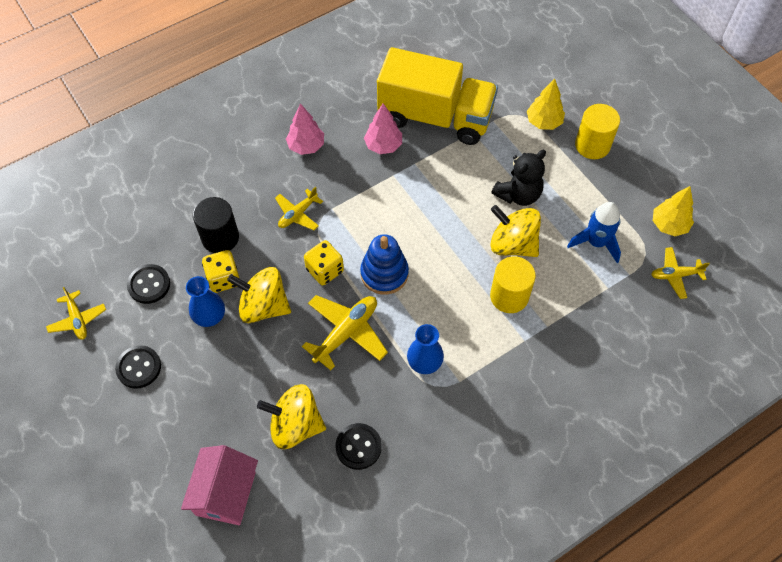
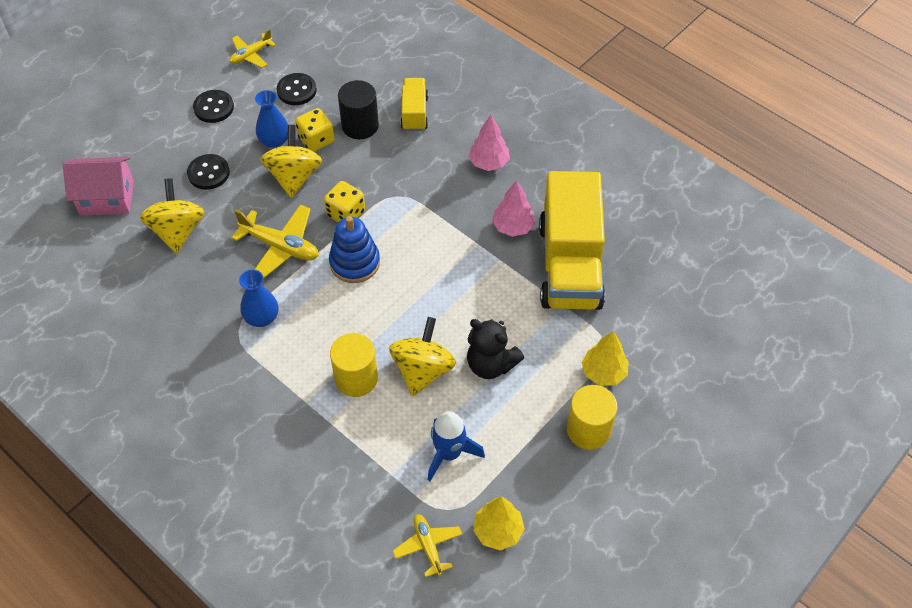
camera: 75 degrees right, 5 degrees down
(223, 189) = (414, 113): none -> yellow truck
(298, 214) = (404, 177): yellow plane -> none
(358, 447) = (164, 283): black button -> black button (208, 173)

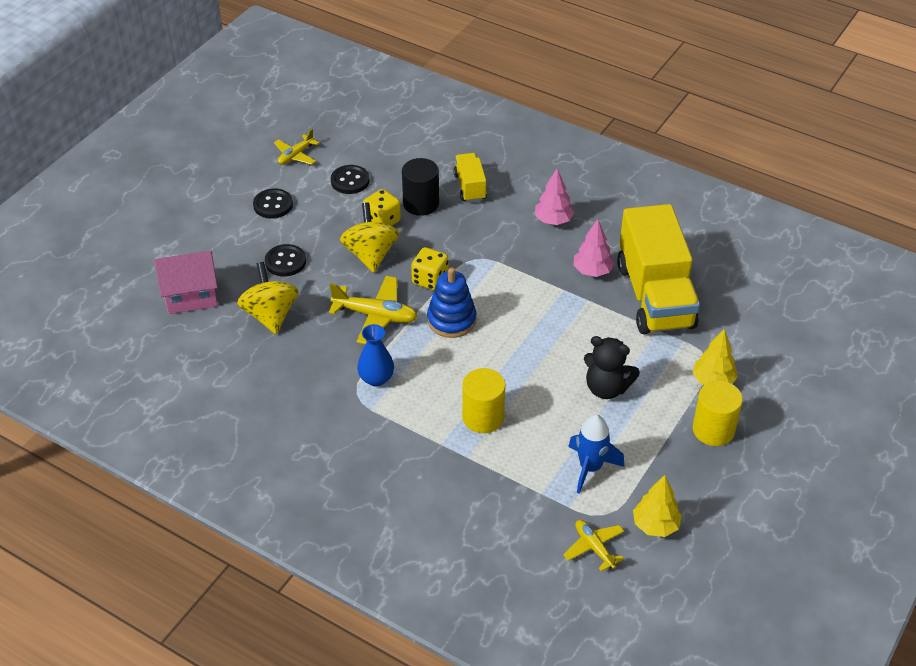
camera: 10 degrees left, 10 degrees down
(274, 141) = (342, 226): blue vase -> none
(423, 370) = (544, 402): yellow spinning top -> none

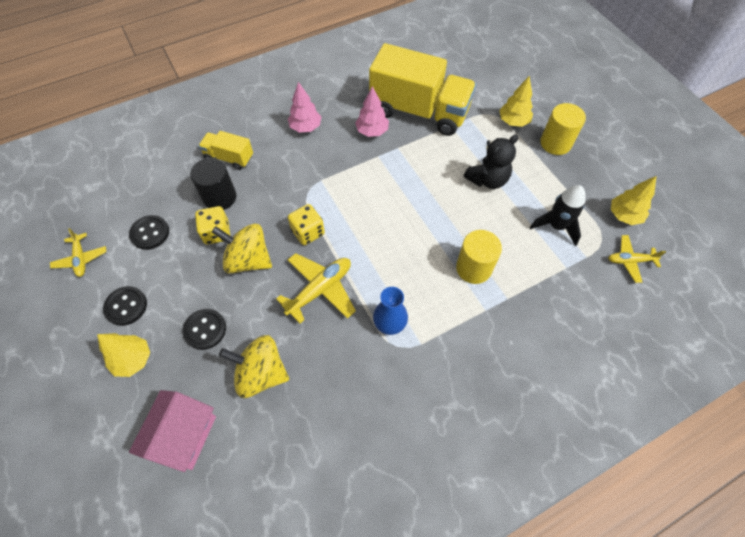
camera: 60 degrees left, 15 degrees up
(231, 234) = (133, 360): none -> yellow tree
(451, 320) = (361, 239): blue stacking toy -> none
(590, 468) = (556, 226): blue rocket -> black rocket

